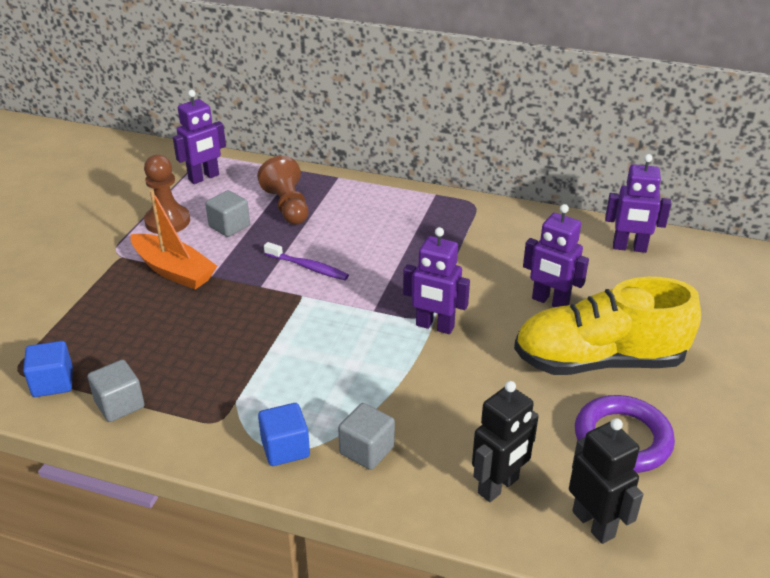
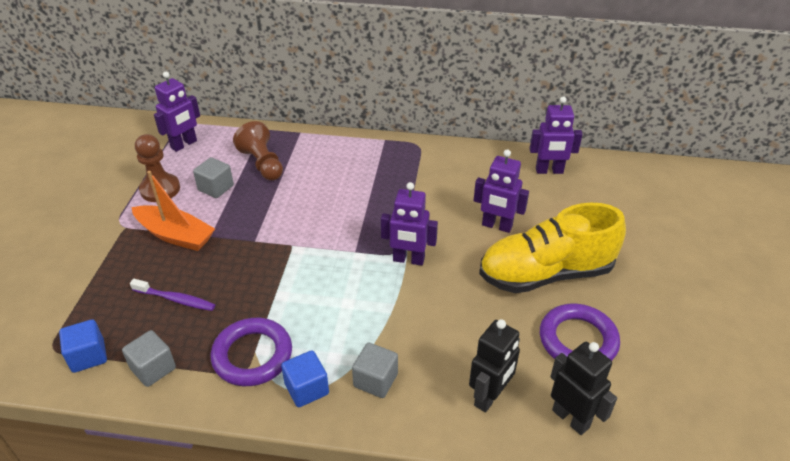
camera: 10 degrees left, 5 degrees up
(232, 405) = (252, 355): none -> purple ring
(308, 267) = (291, 218): purple toothbrush -> purple toothbrush (176, 299)

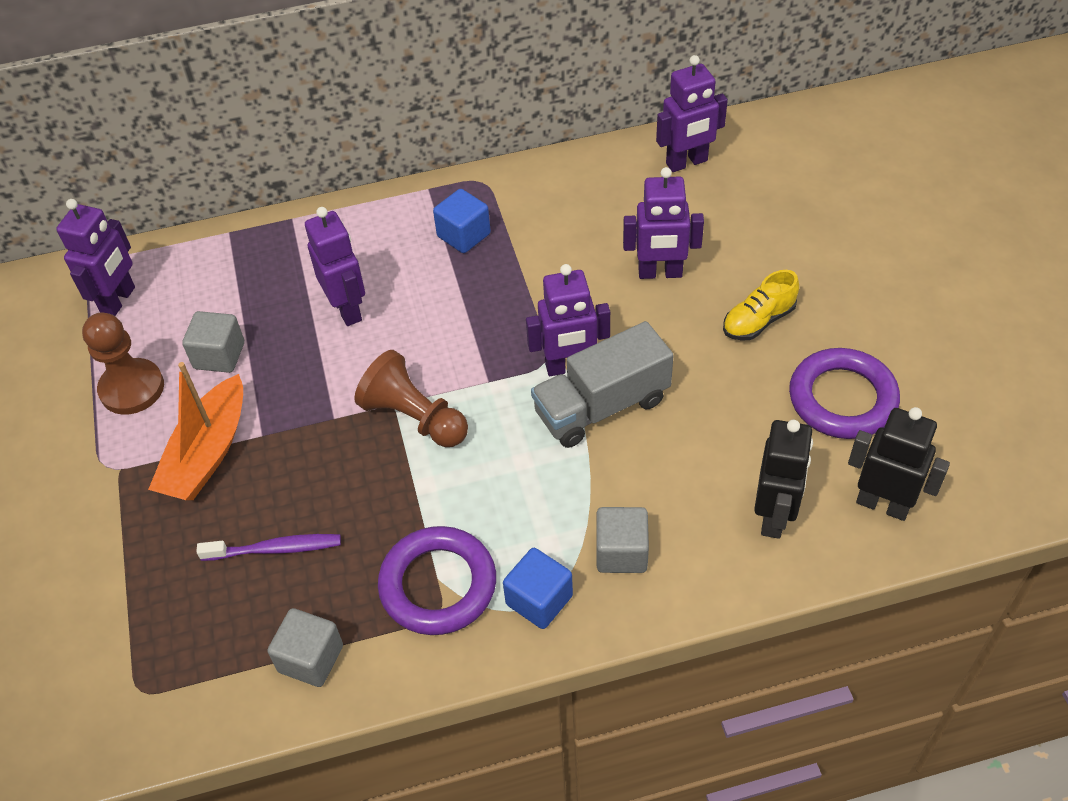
camera: 20 degrees left, 10 degrees up
(88, 356) = (203, 680): blue cube -> blue cube (464, 235)
(175, 235) = (207, 453): orange boat -> orange boat turned 105 degrees clockwise
(262, 164) = (266, 291): brown pawn -> brown pawn (414, 417)
(300, 187) = (347, 309): none -> purple robot
(415, 289) = (602, 406): none -> grey truck
(545, 274) = (758, 321): yellow shoe -> yellow shoe, size x0.44

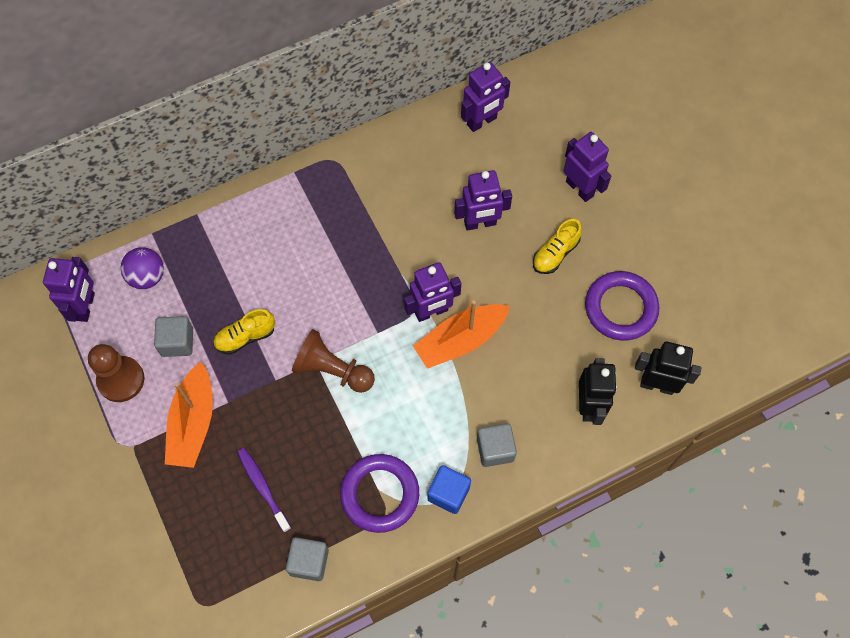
camera: 15 degrees left, 15 degrees up
(206, 278) = (147, 276): none -> purple ball
(275, 549) = (263, 488): purple toothbrush -> purple toothbrush turned 105 degrees counterclockwise
(309, 362) = (245, 337): none -> yellow shoe
(347, 309) = (261, 288): purple robot -> purple robot (580, 188)
(464, 235) = (331, 210): blue cube -> none
(602, 406) = (460, 340): grey truck -> orange boat

